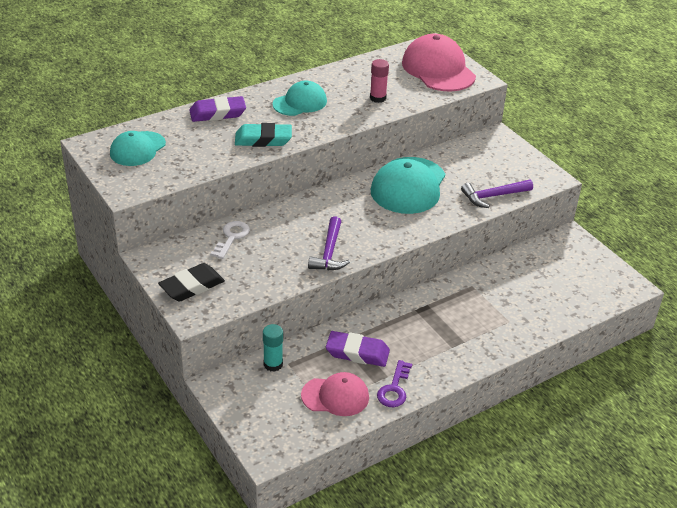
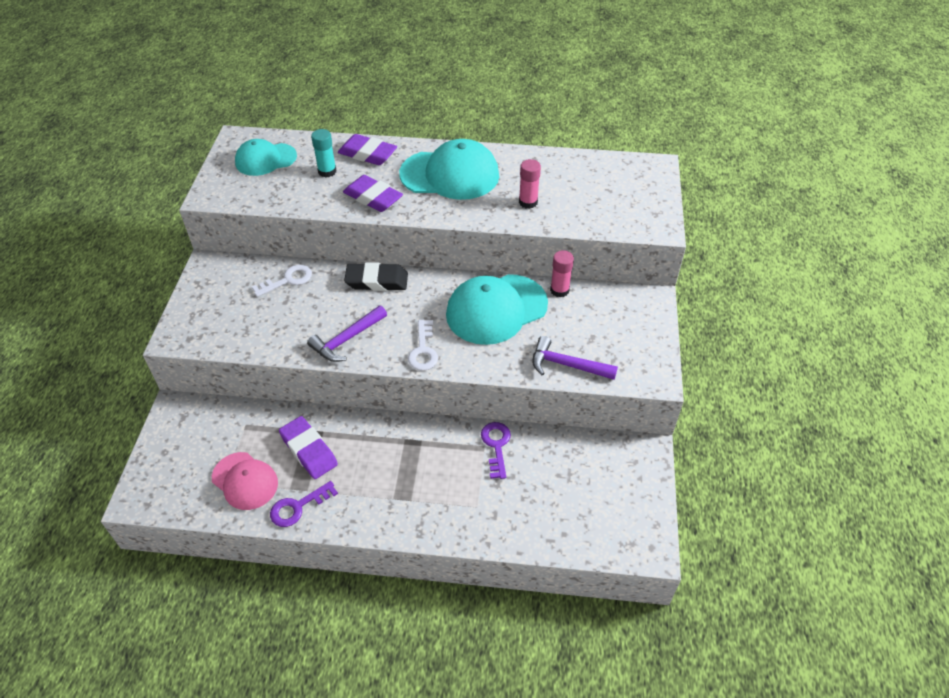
camera: 40 degrees right, 10 degrees up
(192, 286) = (206, 309): black eraser -> black eraser (377, 281)
(263, 139) = (373, 198): turquoise eraser -> purple eraser
(273, 364) = (233, 418): turquoise glue stick -> turquoise glue stick (327, 171)
(300, 103) = (450, 175): turquoise cap -> turquoise cap, size x1.60
(391, 232) = (423, 350): none -> white key
(435, 156) = (559, 290): none -> pink glue stick
(438, 69) = (628, 197): pink cap -> none
(479, 281) = (496, 446): none -> purple key

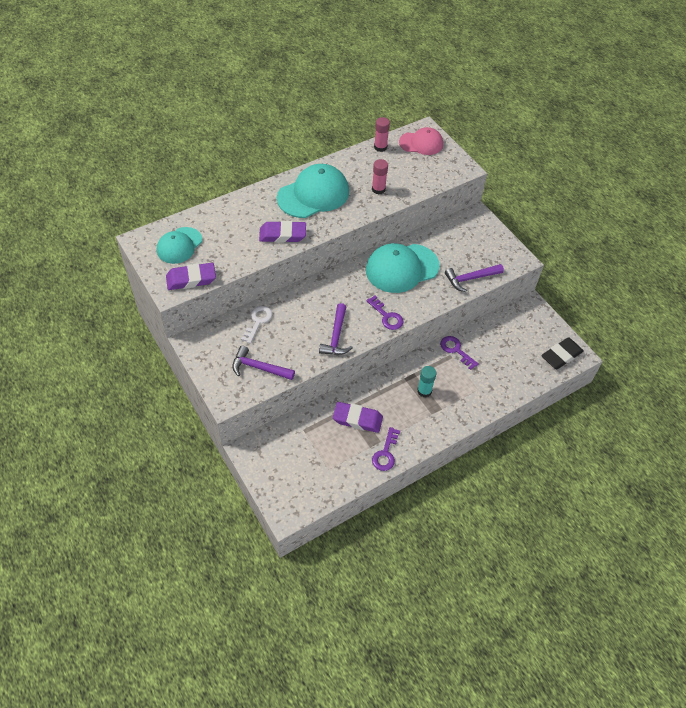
camera: 40 degrees left, 5 degrees up
(238, 325) = (259, 368): none -> purple hammer
(245, 481) = (339, 460): pink cap -> pink cap (421, 143)
(327, 171) = (232, 232): turquoise glue stick -> turquoise glue stick (424, 391)
(367, 154) = (245, 207): purple eraser -> purple eraser (191, 279)
(377, 281) = (314, 290): black eraser -> black eraser (561, 355)
(423, 350) = (387, 316): white key -> purple key
(496, 309) = (402, 268): turquoise cap -> turquoise cap turned 45 degrees clockwise
(559, 290) = (424, 237): pink glue stick -> pink glue stick (380, 147)

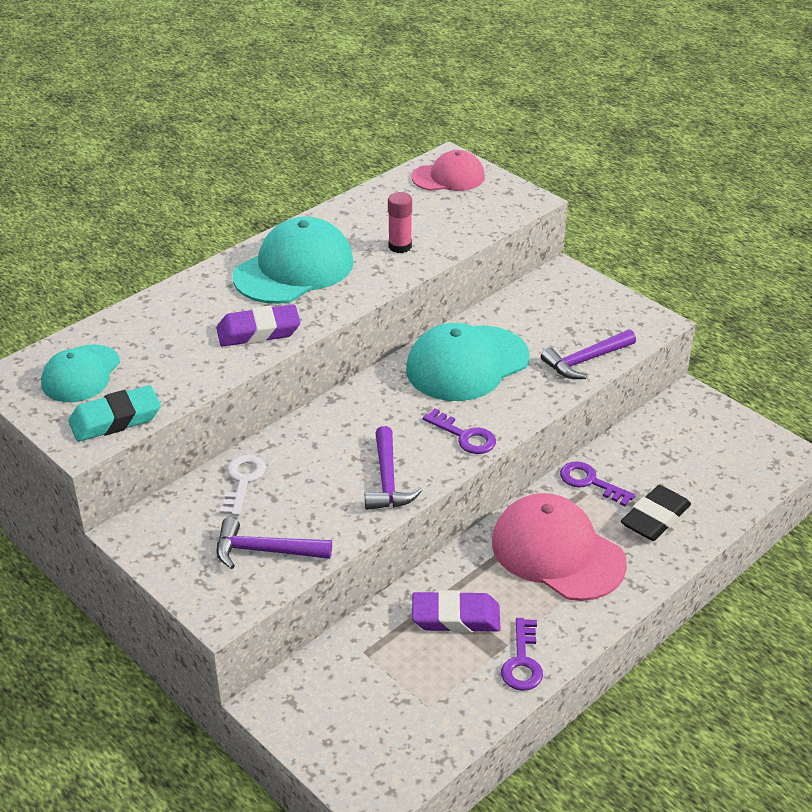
camera: 10 degrees left, 15 degrees down
(191, 279) = (115, 419): purple eraser -> turquoise eraser
(380, 147) = (384, 191): pink glue stick -> none
(424, 391) = (557, 552): turquoise glue stick -> pink cap
(561, 355) = (765, 460): black eraser -> black eraser (655, 518)

